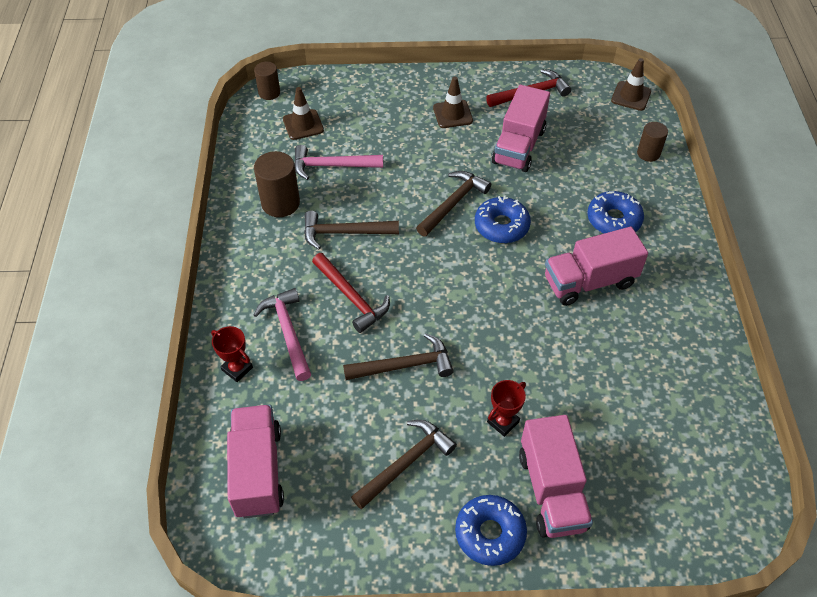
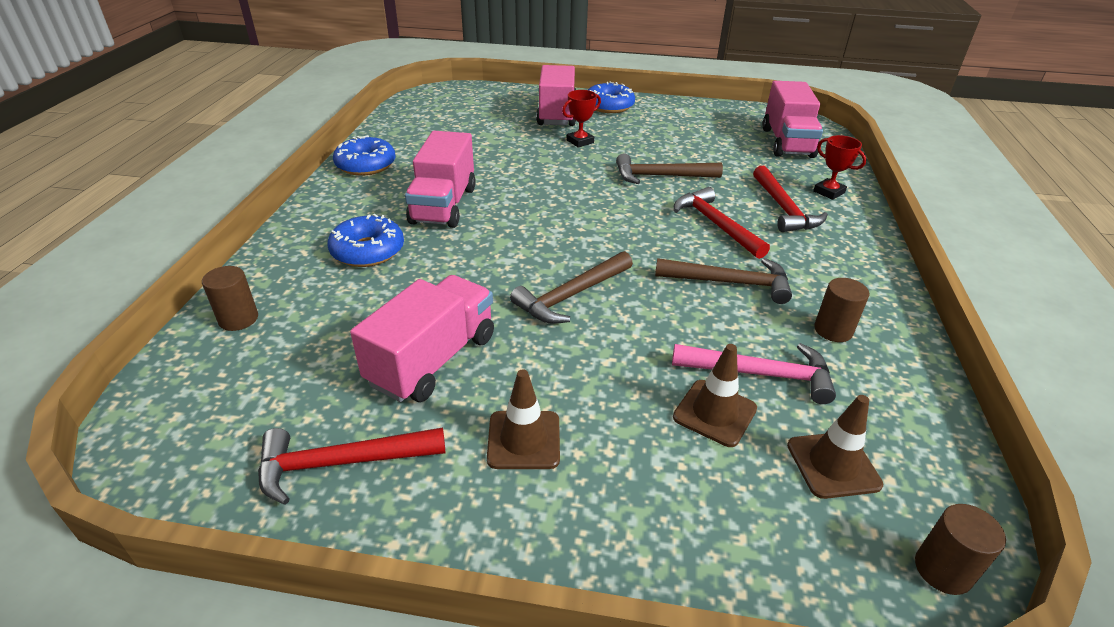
camera: 170 degrees left, 15 degrees down
(280, 203) = (833, 330): brown cylinder -> brown cylinder, size x0.63
(288, 332) = (783, 208): pink hammer -> red hammer
(406, 463) = (665, 134): brown hammer -> none
(501, 226) = (516, 263): blue donut -> blue donut (366, 165)
(589, 281) = (443, 205): pink truck -> pink truck turned 105 degrees clockwise
(631, 96) = (155, 423): brown traffic cone -> brown traffic cone (714, 413)

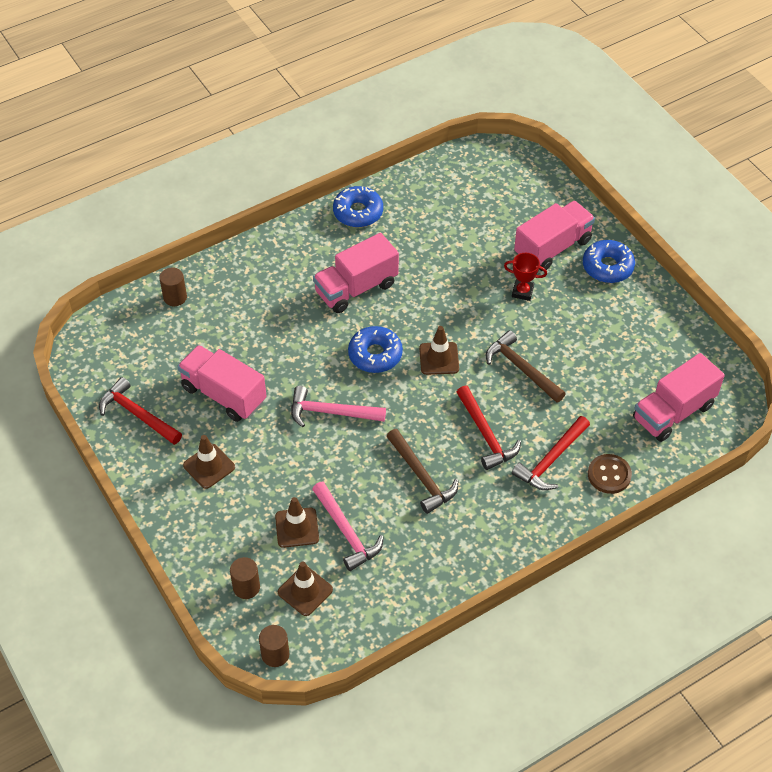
camera: 50 degrees right, 15 degrees up
(368, 251) = (276, 295): blue donut -> blue donut (375, 355)
(433, 360) = (224, 394): pink truck -> pink truck turned 135 degrees counterclockwise
(571, 296) = (331, 412): brown hammer -> pink hammer
(593, 205) = (439, 358): none -> brown traffic cone
(716, 224) = (486, 435): red hammer -> red hammer turned 135 degrees clockwise
(828, 192) = (609, 475): red trophy -> brown button
(833, 330) = (422, 548): brown cylinder -> brown cylinder (246, 587)

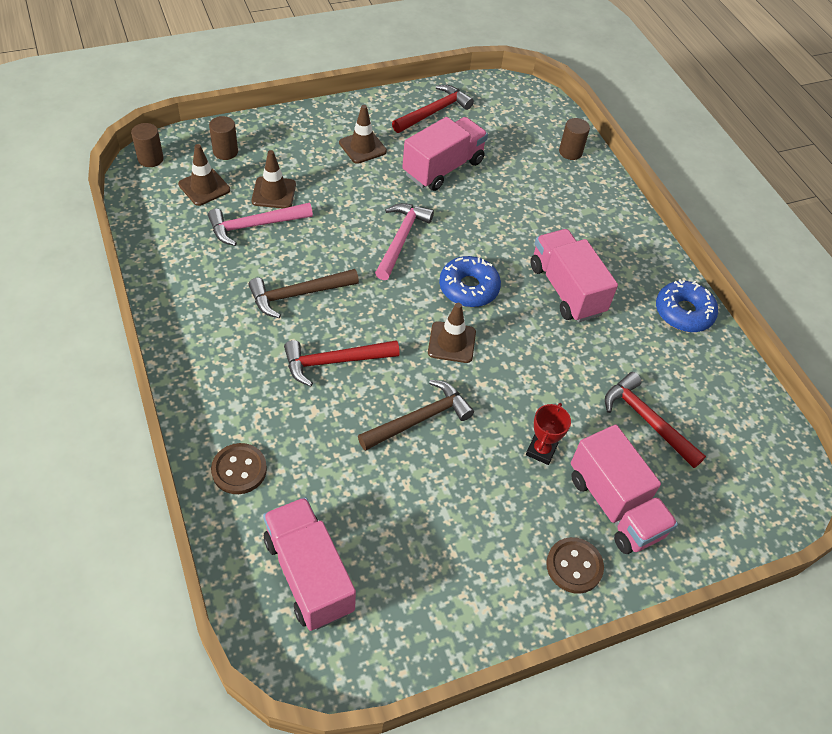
camera: 95 degrees right, 0 degrees up
(551, 460) = (280, 415): red hammer -> red hammer (647, 420)
(607, 267) = (574, 566): blue donut -> brown button

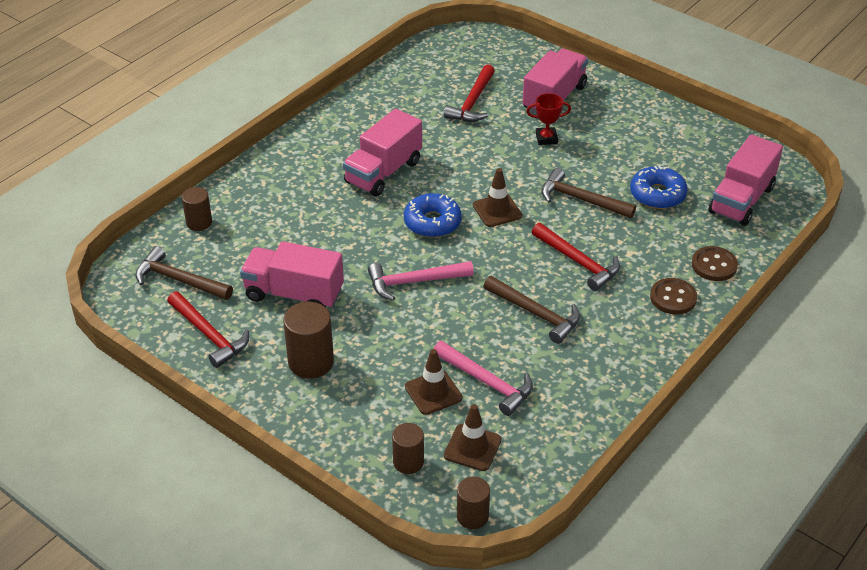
camera: 115 degrees left, 10 degrees down
(362, 147) = (311, 362): brown traffic cone -> brown cylinder
(434, 112) = (209, 335): red hammer -> red hammer turned 150 degrees counterclockwise
(506, 119) = (179, 280): none -> brown hammer
(574, 566) = (613, 101): brown button -> brown button (673, 298)
(683, 312) = (352, 111): blue donut -> blue donut (657, 194)

